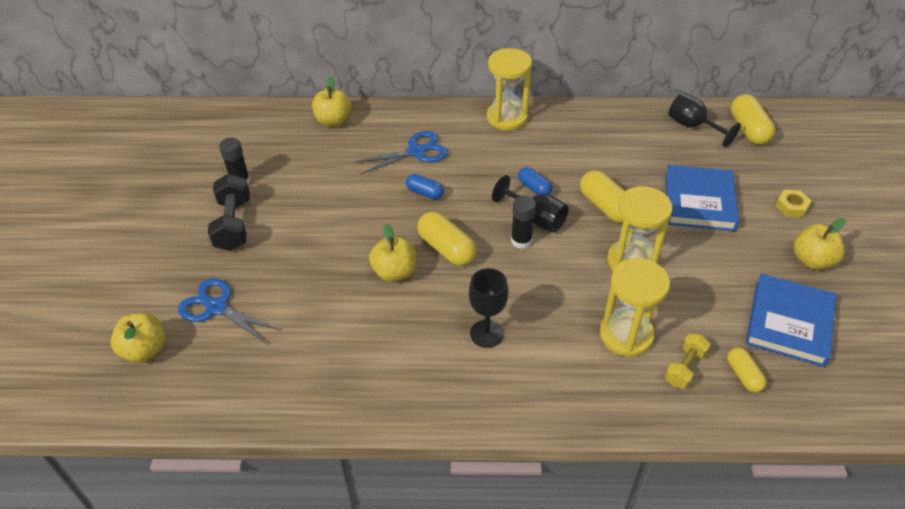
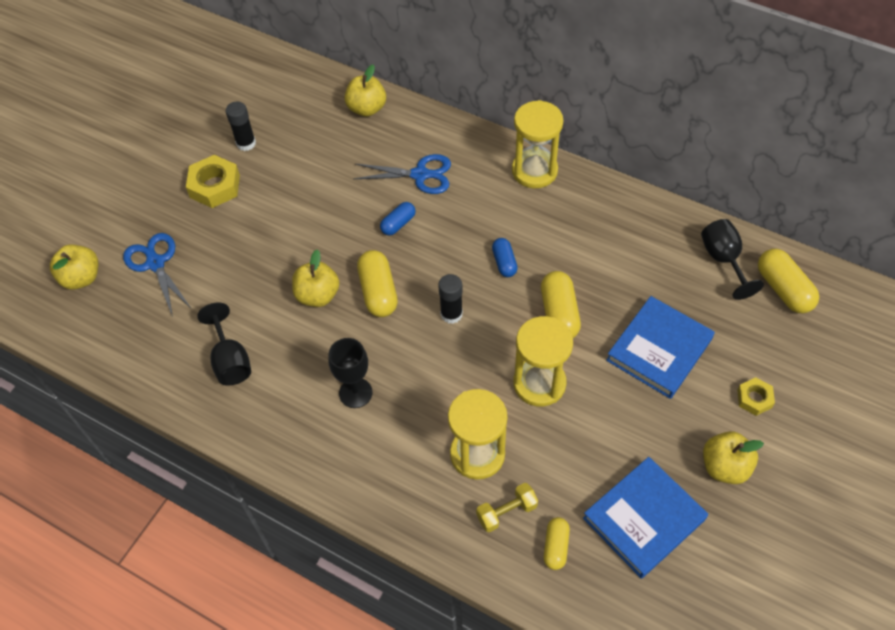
camera: 30 degrees right, 10 degrees up
(233, 224) = (215, 186): black dumbbell -> yellow nut
(425, 193) = (398, 224): blue capsule -> blue capsule turned 75 degrees clockwise
(536, 218) = (482, 297): black goblet -> black goblet (230, 360)
(748, 129) = (783, 289): yellow capsule -> yellow capsule turned 45 degrees counterclockwise

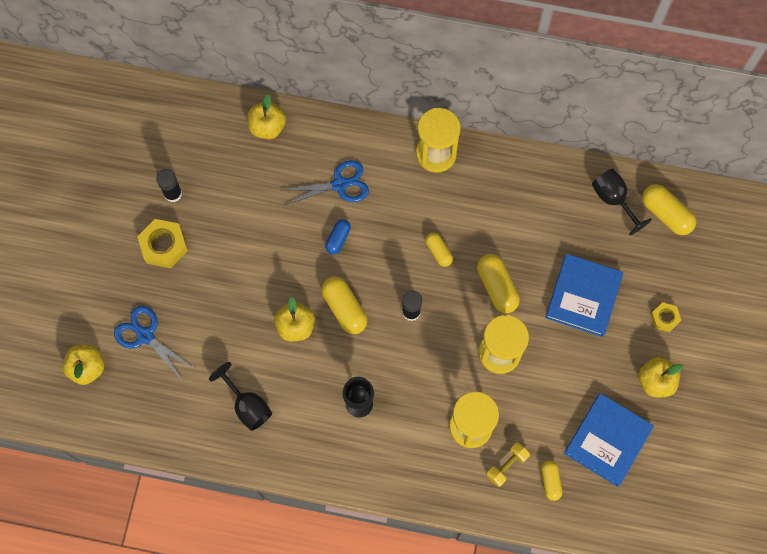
camera: 20 degrees left, 15 degrees up
(504, 262) = (438, 252): blue capsule -> yellow capsule

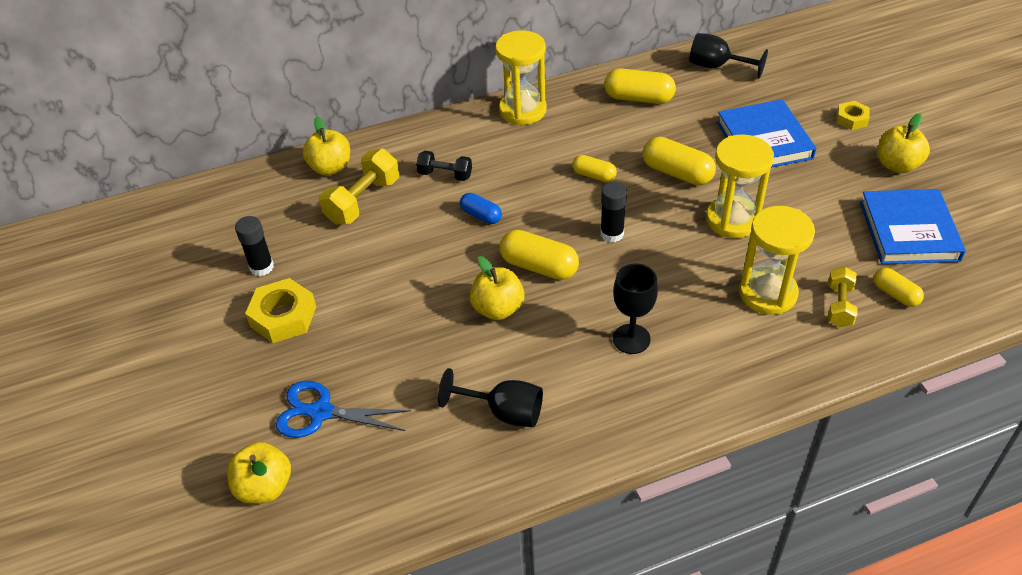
camera: 30 degrees left, 25 degrees down
(270, 174) = (363, 201): none -> yellow dumbbell
(338, 239) = (481, 215): blue capsule -> blue capsule turned 45 degrees counterclockwise
(339, 184) = (445, 175): blue scissors -> black dumbbell
(666, 214) = (771, 55): yellow capsule -> yellow capsule (639, 98)

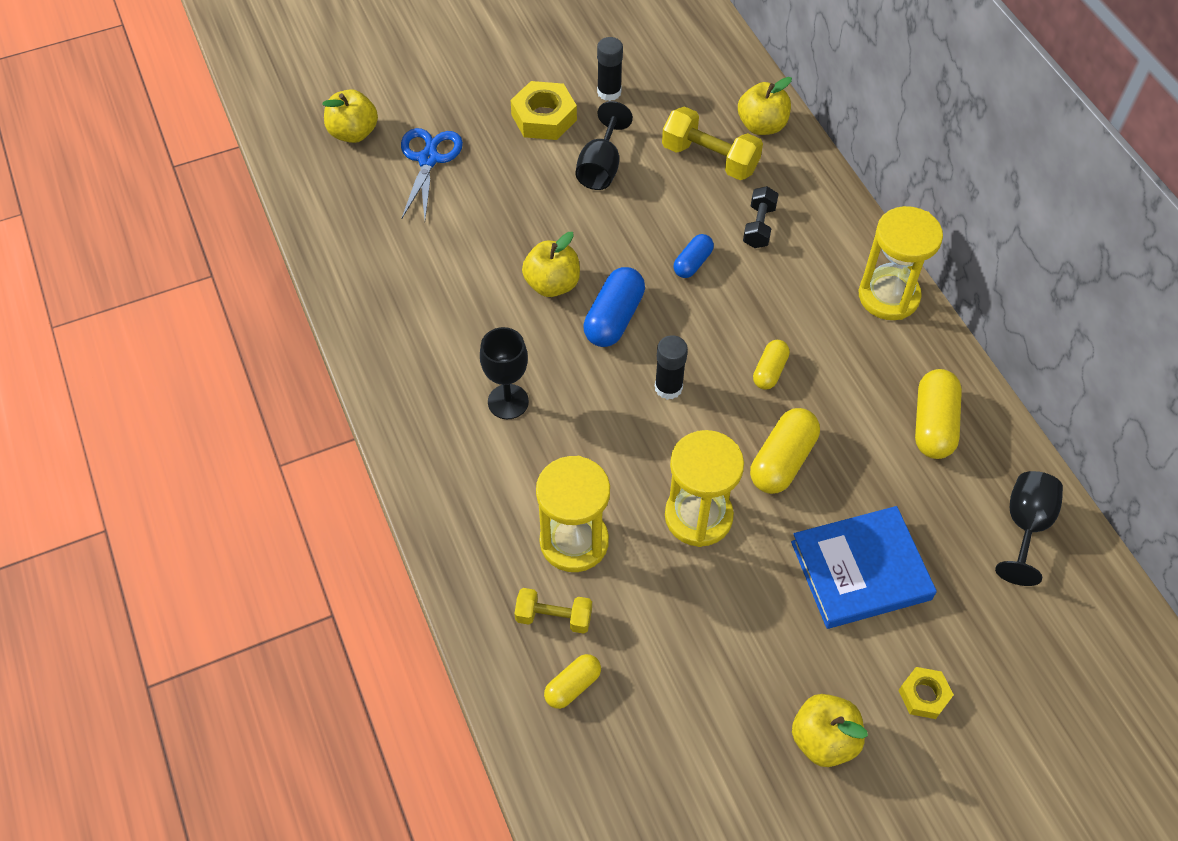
camera: 85 degrees right, 10 degrees up
(504, 412) = (419, 294): black goblet -> black goblet (601, 167)
(539, 266) = (614, 318): yellow capsule -> blue capsule
(909, 231) = (687, 726): blue book -> none

